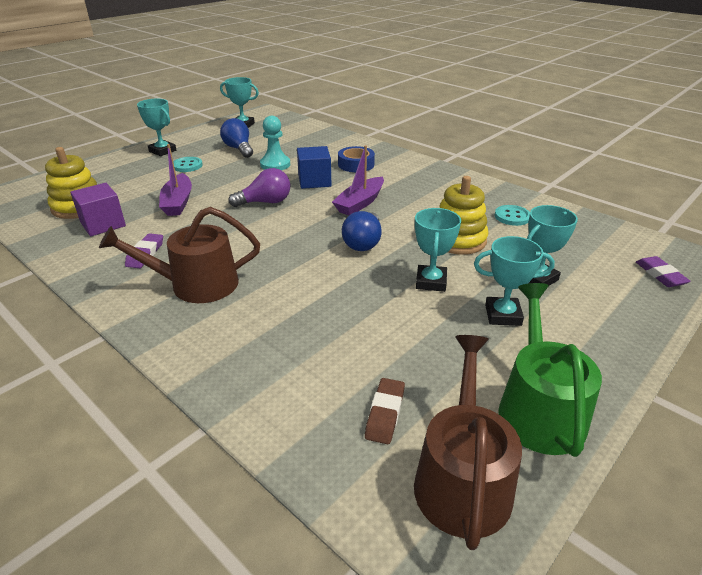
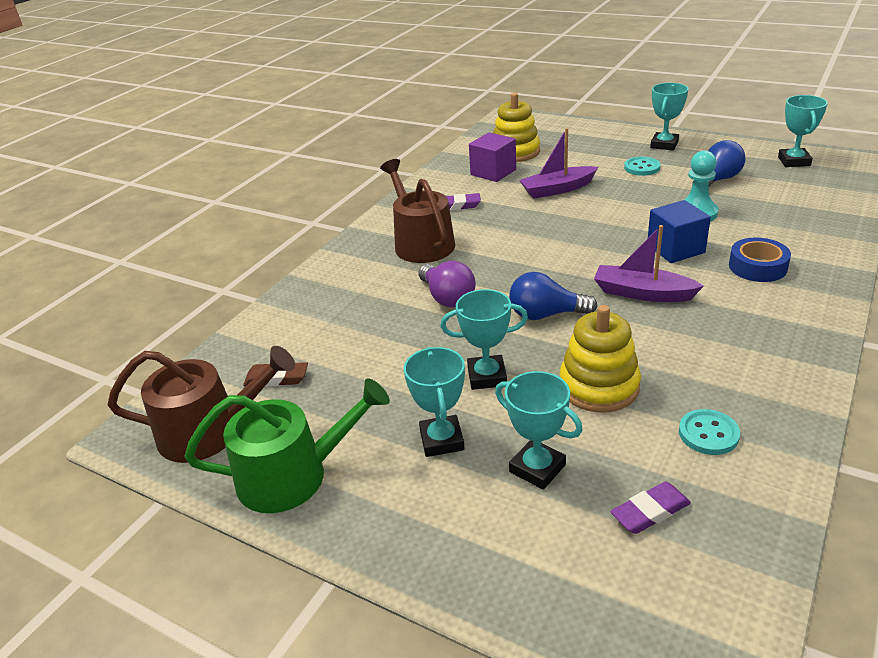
camera: 80 degrees right, 0 degrees up
(265, 202) = (594, 233): purple light bulb -> purple light bulb (447, 297)
(660, 275) = (621, 621): purple eraser -> purple eraser (650, 512)

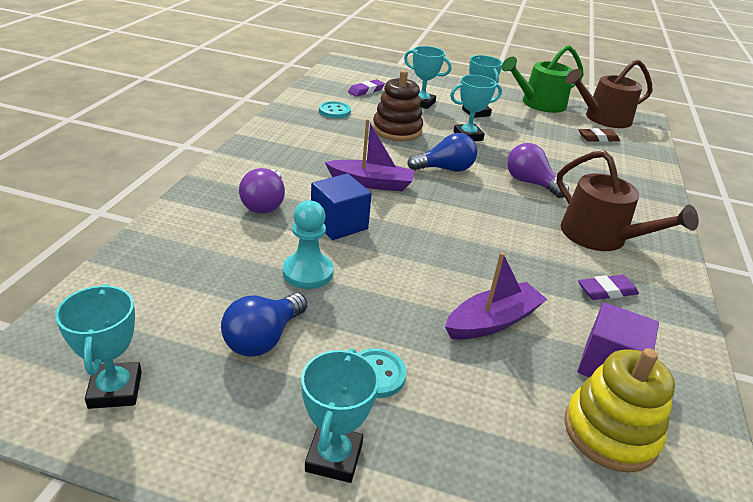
camera: 160 degrees right, 0 degrees up
(599, 386) = (397, 130): yellow stacking toy -> brown stacking toy
(757, 267) = (265, 203): blue tape -> purple light bulb

